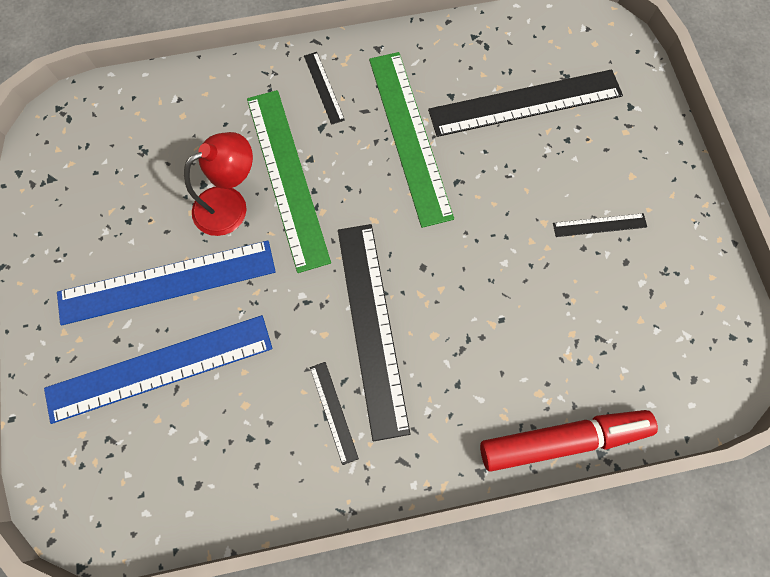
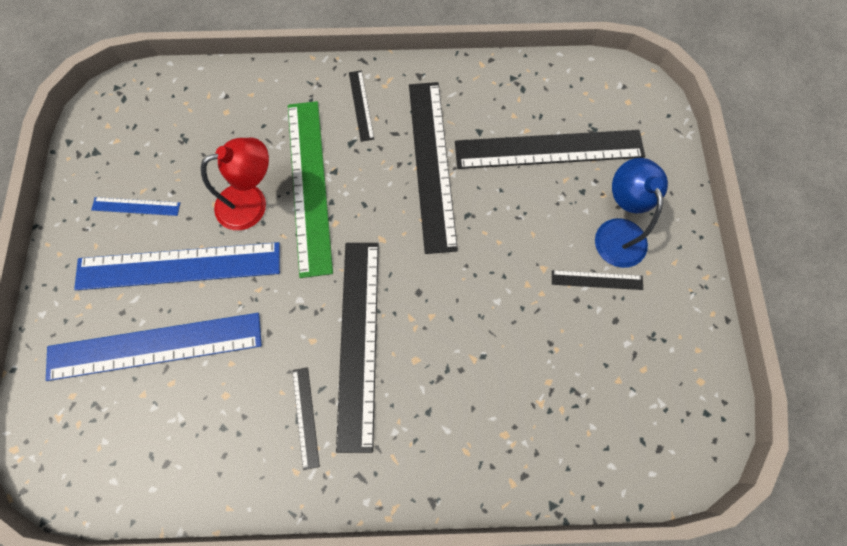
camera: 10 degrees right, 0 degrees up
(107, 228) = (136, 206): none -> blue ruler
(409, 136) = (432, 164): green ruler -> black ruler
(563, 440) = (518, 485): red marker -> none
(610, 174) = (617, 232): none -> blue lamp

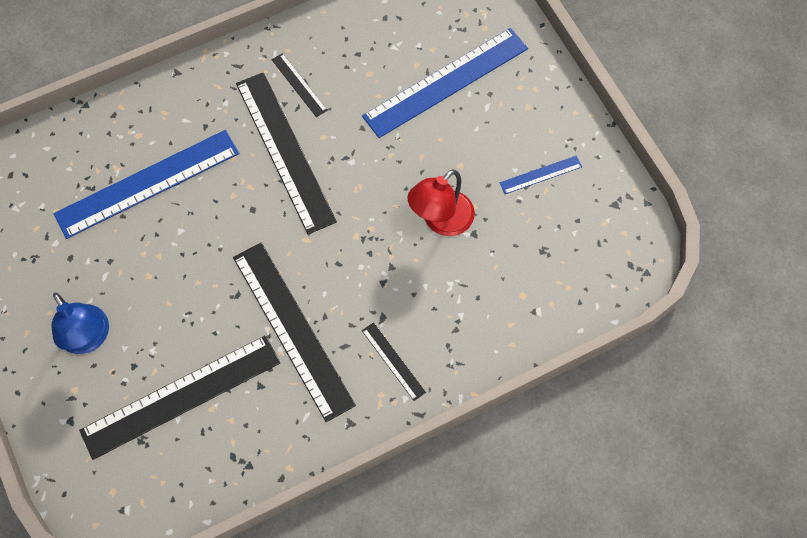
camera: 155 degrees right, 5 degrees down
(179, 266) = (468, 144): blue ruler -> blue ruler (147, 183)
(309, 185) = (398, 259): green ruler -> none
(597, 280) = (96, 285): black ruler -> none

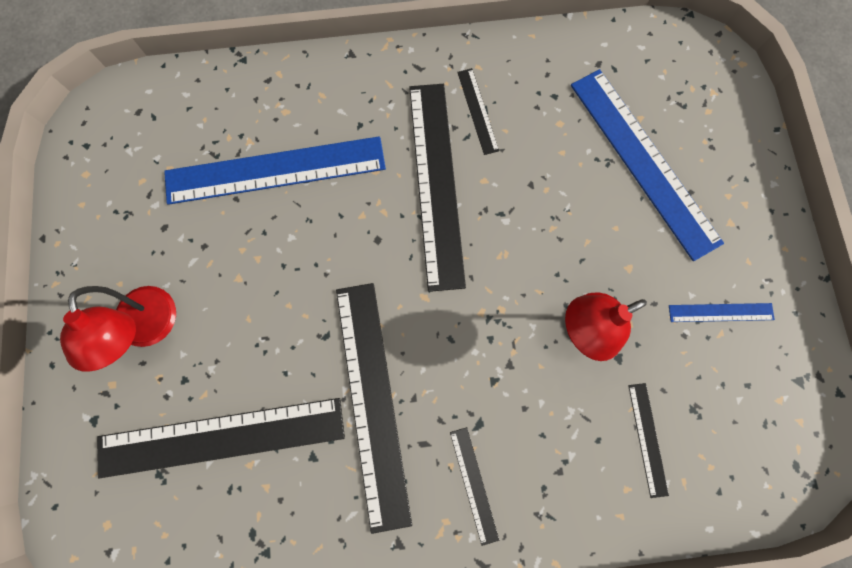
camera: 20 degrees right, 10 degrees up
(88, 339) = (148, 330): blue lamp -> red lamp
(446, 82) = (644, 161): blue ruler -> blue ruler turned 75 degrees clockwise
(514, 283) = (647, 439): none -> black ruler

